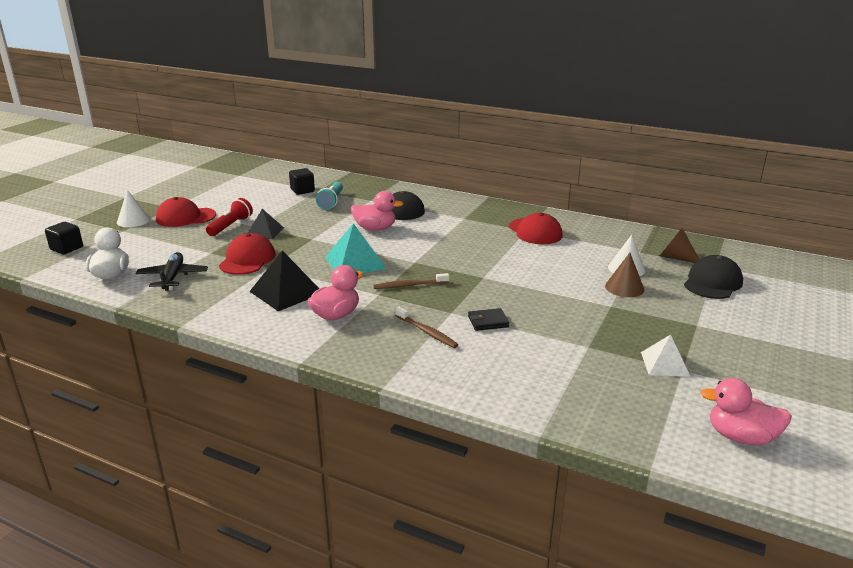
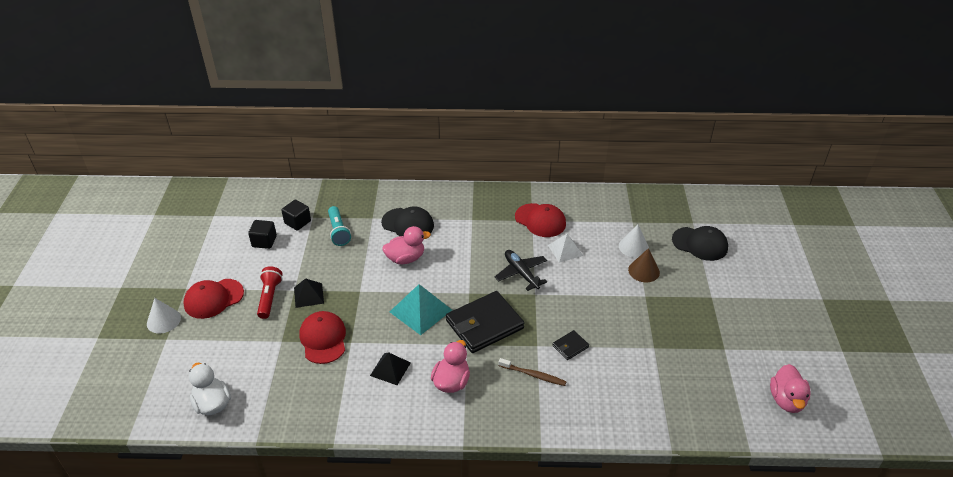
camera: 25 degrees left, 15 degrees up
(67, 248) = (132, 384): black cube -> black cube (264, 241)
(173, 277) = (274, 386): black plane -> black plane (521, 273)
(286, 292) = (390, 369): black pyramid -> black pyramid, size x0.64
(409, 285) = (484, 325): brown toothbrush -> black wallet
(665, 364) = (711, 347): white pyramid -> white pyramid (565, 250)
(675, 257) = (661, 221): brown cone -> none
(712, 282) = (700, 244): black cap -> black cap turned 105 degrees clockwise
(741, 437) = (786, 400): pink duck -> pink duck turned 75 degrees counterclockwise

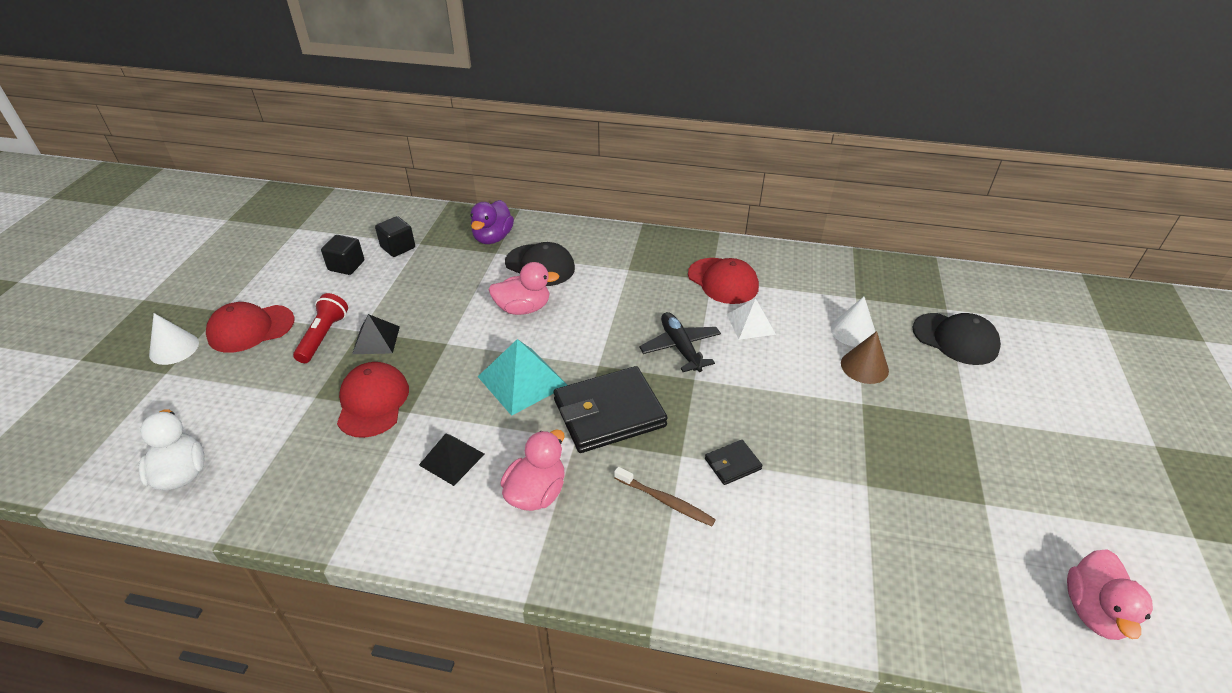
camera: 10 degrees right, 0 degrees up
(338, 231) = (446, 264): turquoise flashlight -> none
(366, 206) = (493, 238): none -> purple duck

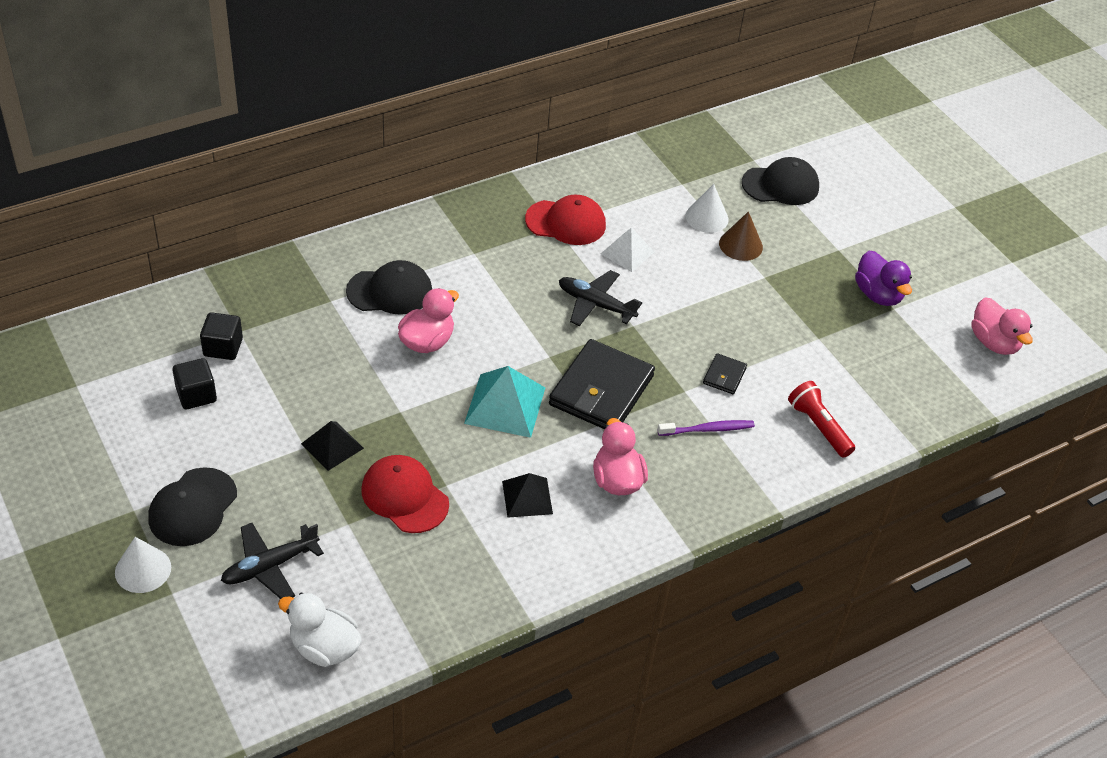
camera: 45 degrees left, 5 degrees up
(234, 393) = (269, 566): none -> black plane
(251, 328) = (193, 507): red cap -> black cap
(323, 336) = (277, 472): red flashlight -> red flashlight (818, 427)
(493, 238) = (307, 286): purple duck -> purple duck (878, 295)
(665, 501) = (708, 429): brown toothbrush -> purple toothbrush

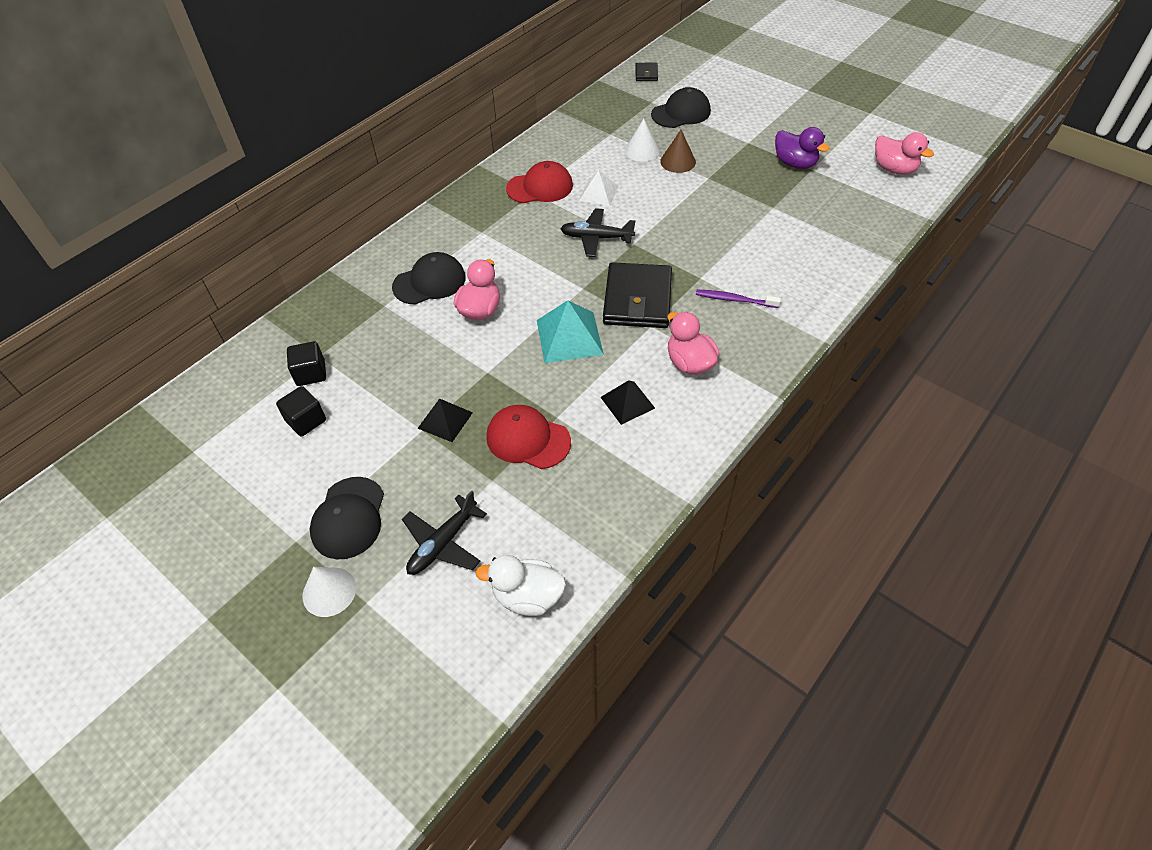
camera: 15 degrees left, 5 degrees up
(708, 429) = (734, 300): purple toothbrush -> purple toothbrush turned 135 degrees counterclockwise
(724, 376) = (722, 256): black wallet -> black wallet (646, 73)
(818, 427) = (813, 269): red flashlight -> none

